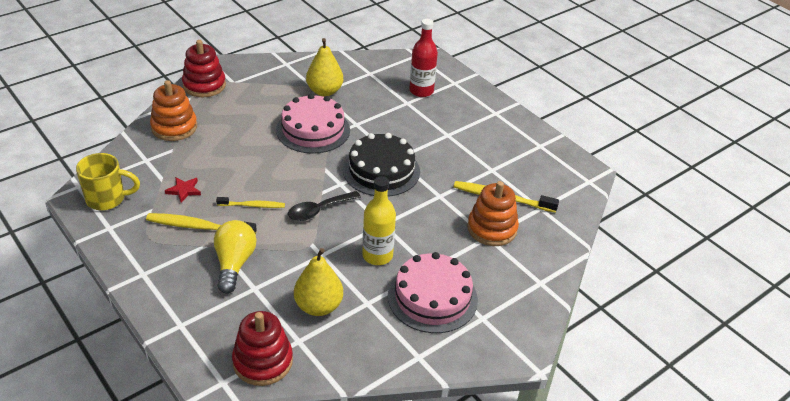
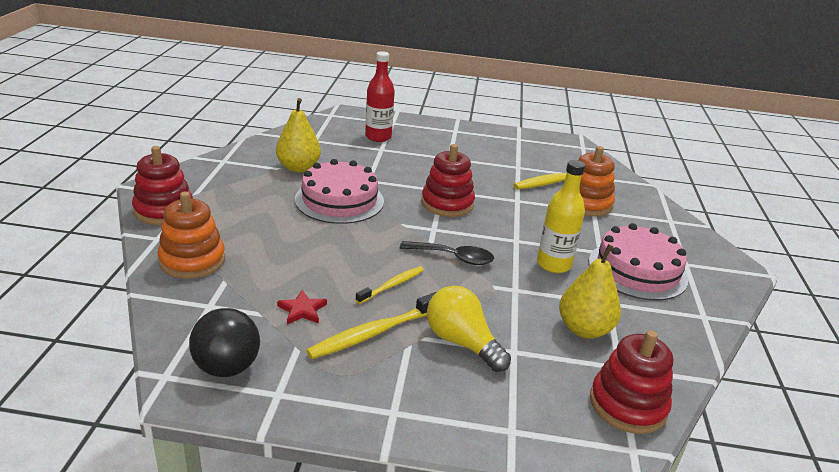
camera: 45 degrees left, 10 degrees down
(107, 199) = (227, 367): yellow mug -> black ball
(319, 210) = (453, 257): black spoon -> black spoon turned 90 degrees counterclockwise
(381, 170) = (447, 204): black cake -> red stacking toy

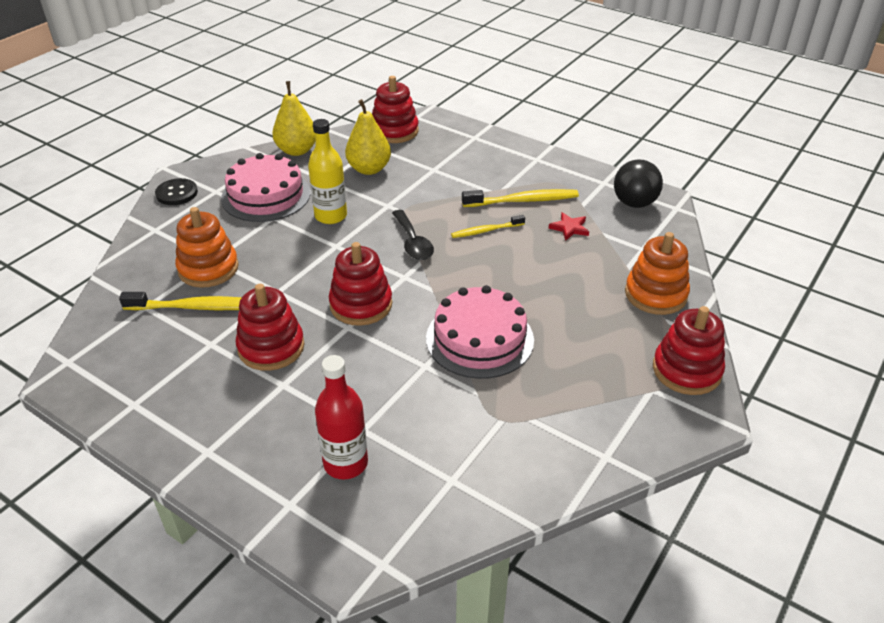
camera: 150 degrees left, 10 degrees up
(298, 168) = (504, 413): yellow pear -> yellow pear (297, 150)
(453, 257) = (413, 242): black spoon -> black spoon turned 150 degrees counterclockwise
(462, 342) = (464, 181): yellow light bulb -> none
(478, 171) = (271, 347): none -> red stacking toy
(711, 253) = (177, 193): none -> black button

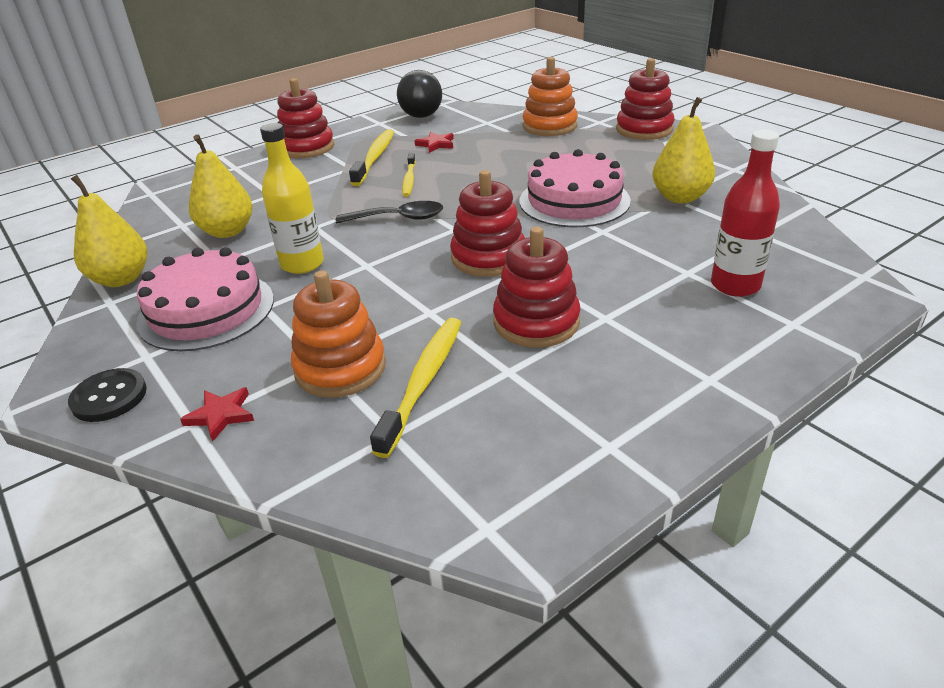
camera: 70 degrees left, 5 degrees down
(162, 237) = (221, 415): none -> red star
(394, 131) = (164, 209): red stacking toy -> red stacking toy (306, 148)
(513, 414) = (680, 197): none -> yellow pear

